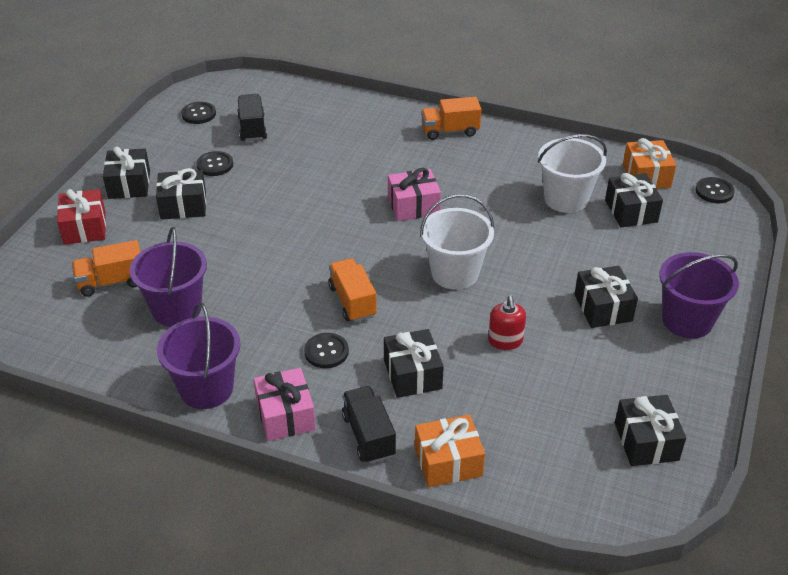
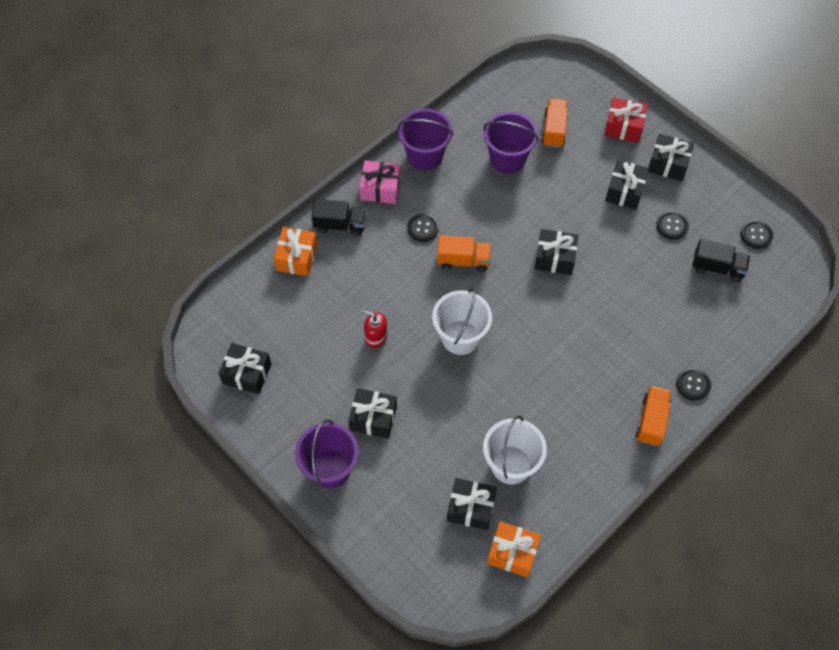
camera: 115 degrees right, 20 degrees up
(412, 374) = (376, 268): black gift -> black gift (555, 258)
(413, 206) = (554, 344): pink gift -> none
(714, 191) = (464, 598): black button -> black button (693, 384)

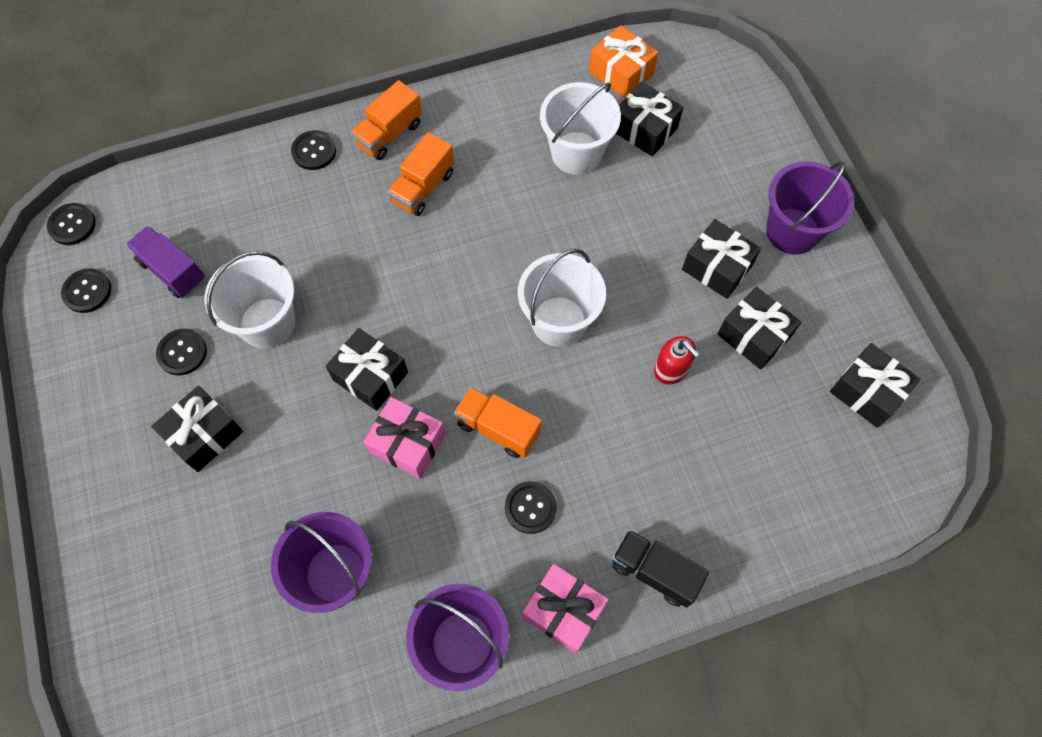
camera: 155 degrees left, 5 degrees up
(297, 257) = (742, 543): orange gift -> none
(510, 232) = (407, 443): none -> pink gift
(554, 130) = (231, 594): orange truck -> orange truck (423, 187)
(623, 127) = (122, 547): red gift -> none
(636, 262) = (267, 323): none -> white bucket
(668, 164) = (110, 450): black gift -> black gift (754, 335)
(717, 267) = (172, 271): black truck -> purple truck
(802, 268) = (72, 225): none -> black button

